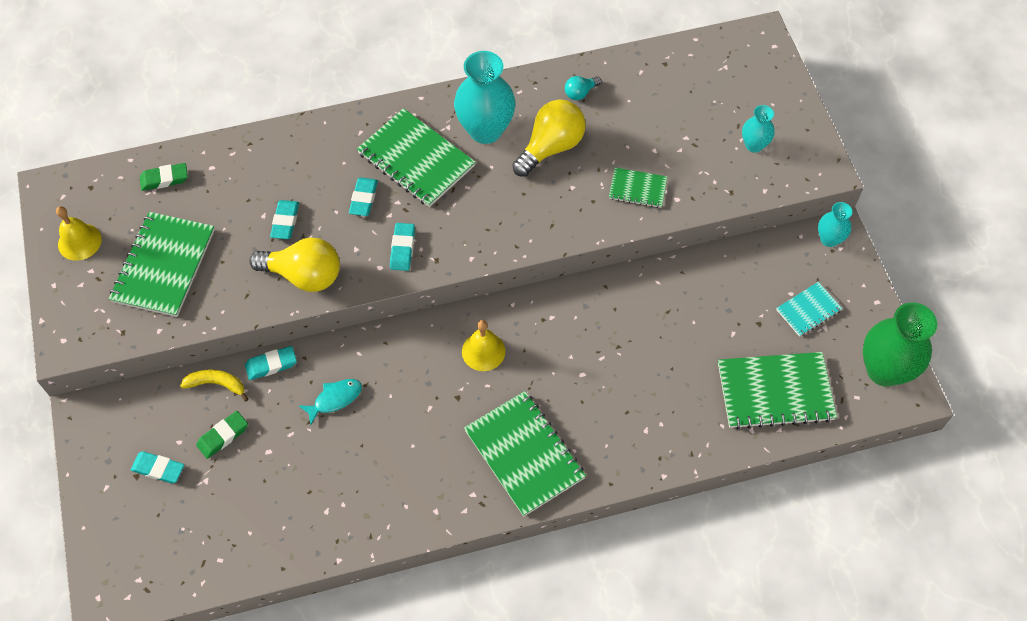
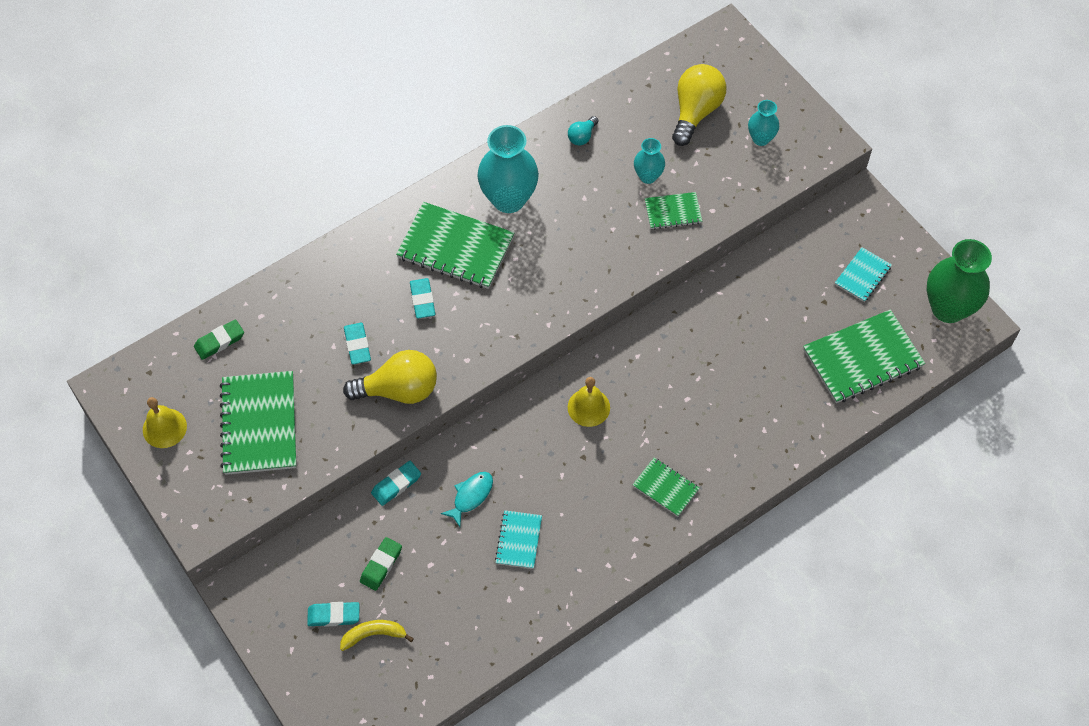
camera: 20 degrees left, 0 degrees up
(216, 384) = (352, 520): yellow banana -> yellow banana (373, 635)
(361, 457) = (519, 540): none -> turquoise notebook
(402, 249) = (480, 335): turquoise eraser -> none
(524, 454) = (665, 488): green notebook -> green notebook, size x0.53
(551, 147) = (577, 197): yellow light bulb -> yellow light bulb (695, 112)
(829, 239) = (855, 205): turquoise vase -> turquoise vase (648, 176)

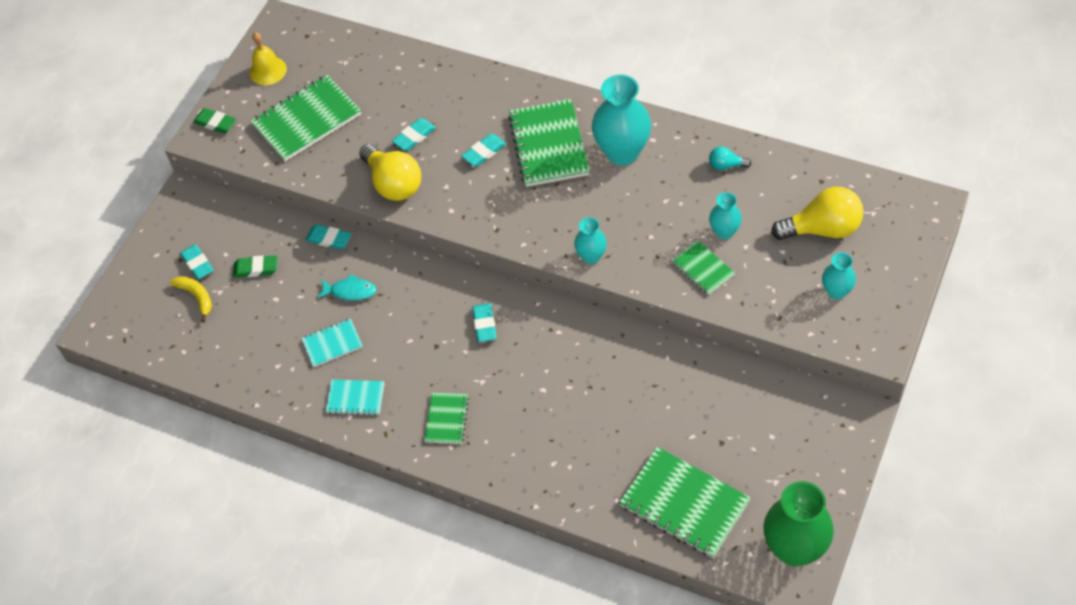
camera: 65 degrees right, 5 degrees down
(219, 341) = (359, 58): green eraser -> green eraser (215, 123)
(588, 407) = (484, 324): yellow bell -> turquoise eraser
(600, 282) = (591, 256): none -> turquoise vase
(862, 275) = (774, 459): turquoise notebook -> turquoise notebook (355, 398)

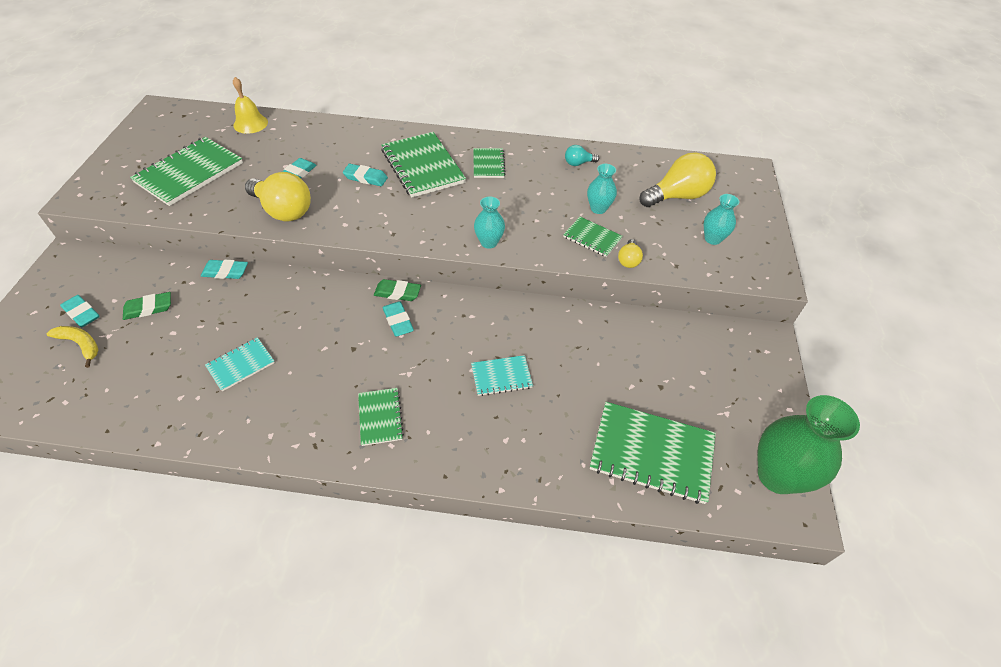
camera: 25 degrees left, 5 degrees down
(215, 123) = (94, 185): green eraser -> green eraser (397, 293)
(268, 70) = (147, 142): yellow bell -> yellow bell (250, 123)
(350, 291) = (254, 313): turquoise fish -> none
(355, 398) = (274, 414): turquoise notebook -> turquoise notebook (501, 376)
(484, 152) = (365, 178): turquoise eraser -> turquoise eraser turned 75 degrees clockwise
(622, 152) = (488, 164): turquoise vase -> green notebook
(730, 302) = (628, 260): none -> yellow light bulb

